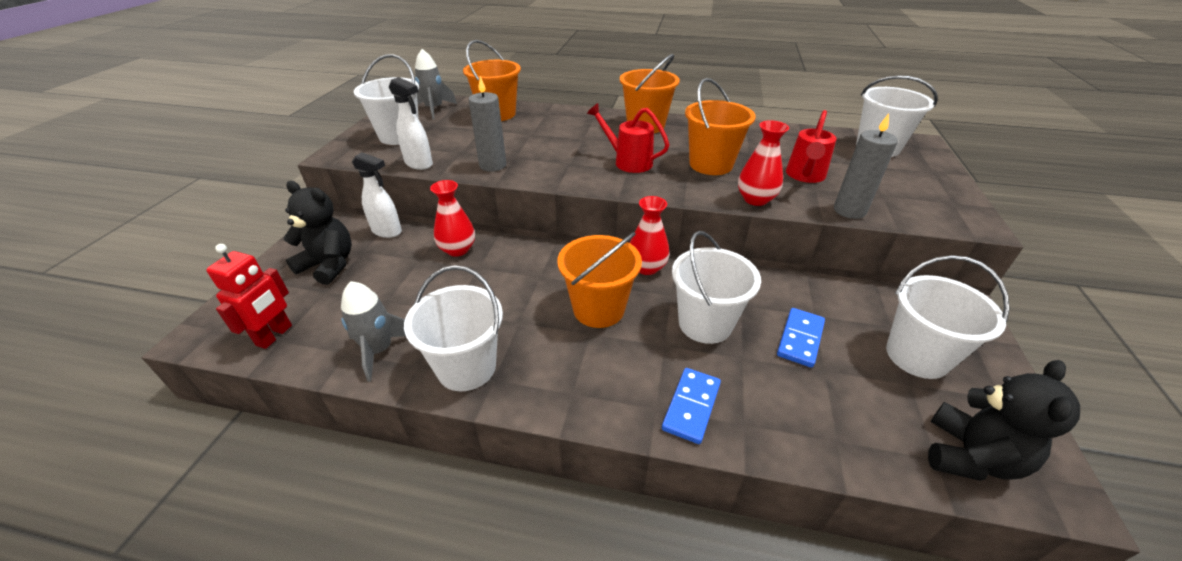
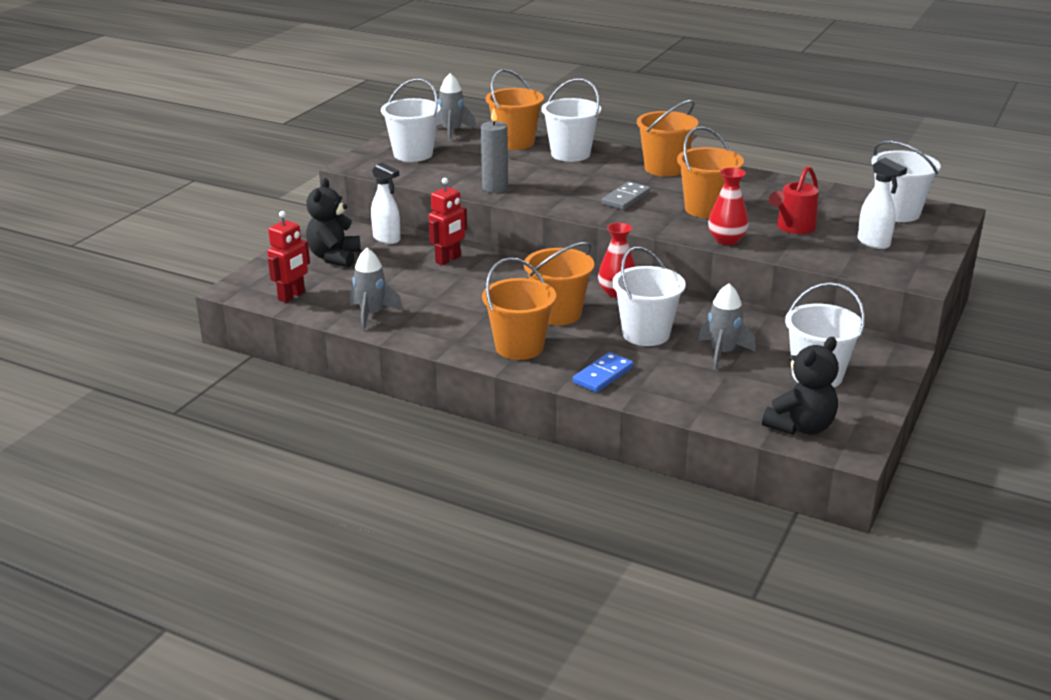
camera: 15 degrees right, 10 degrees down
(329, 265) = (334, 257): black teddy bear -> black teddy bear turned 120 degrees counterclockwise
(419, 164) = (427, 180): white spray bottle -> white spray bottle (874, 243)
(457, 249) = (448, 259): red vase -> red robot
(466, 367) = (437, 333): white bucket -> white bucket (570, 154)
(573, 374) = (519, 347): none -> orange bucket
(628, 161) = (626, 198): red watering can -> grey domino
(800, 339) = (722, 353): blue domino -> grey rocket
(849, 211) = (808, 257): grey candle -> none

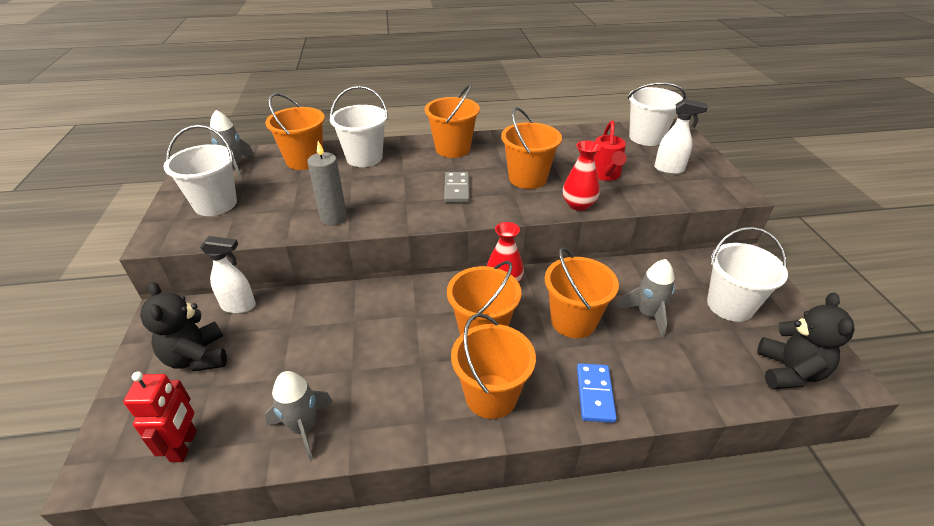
camera: 35 degrees left, 10 degrees up
(448, 259) = (323, 307): red robot -> none
(646, 334) = (573, 321): white bucket -> orange bucket

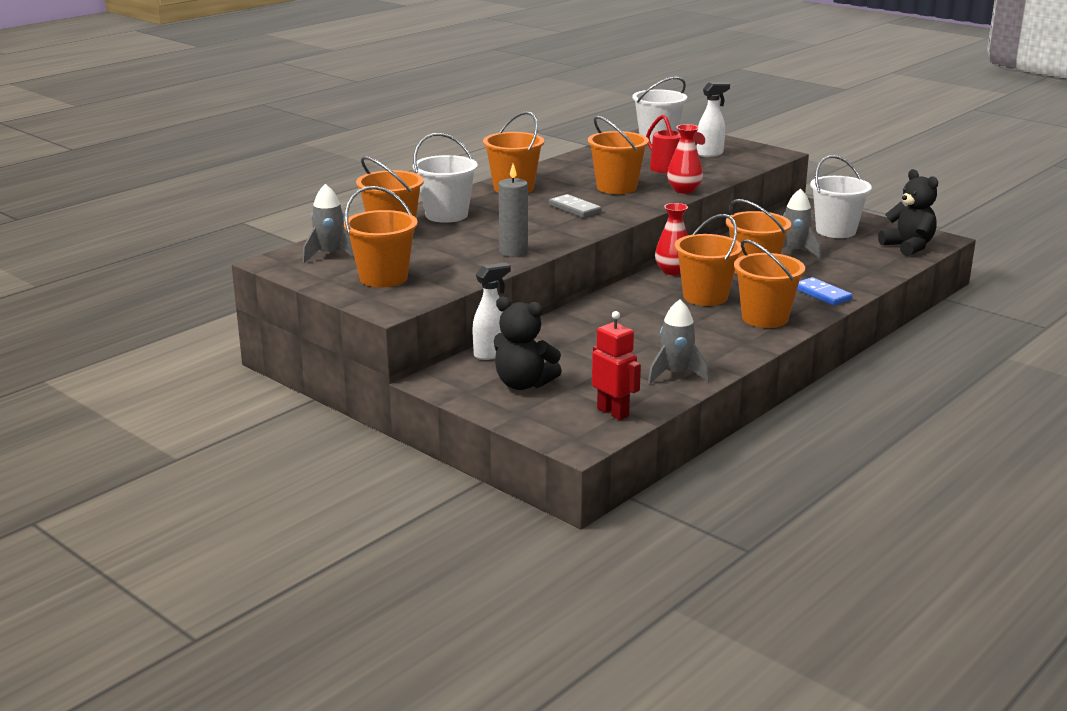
camera: 40 degrees left, 15 degrees down
(215, 204) = (383, 278): white bucket -> orange bucket

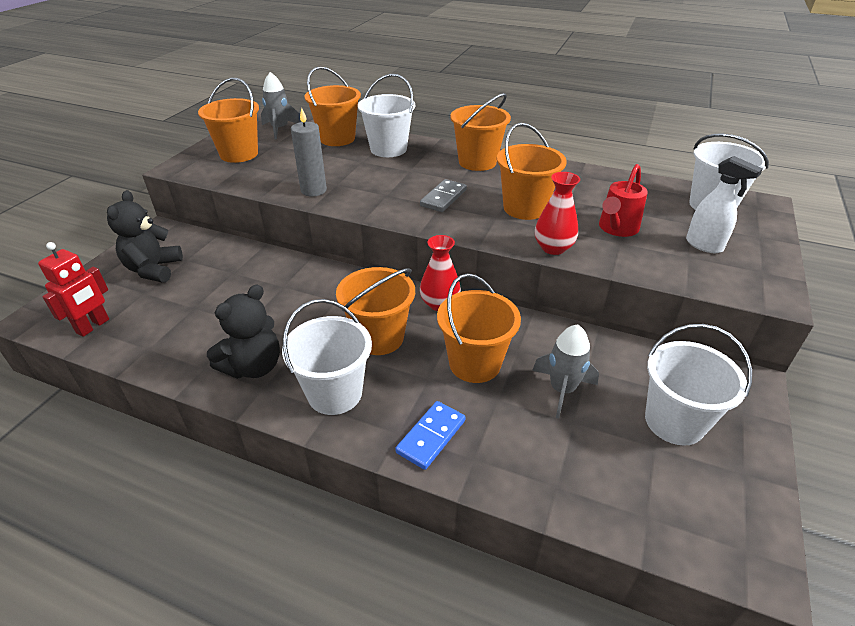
camera: 70 degrees right, 15 degrees up
(491, 353) = (212, 243): white spray bottle -> none
(675, 374) = (175, 350): grey rocket -> none
(765, 318) = (335, 393): orange bucket -> white bucket
(908, 247) = (681, 520): black teddy bear -> black teddy bear (253, 366)

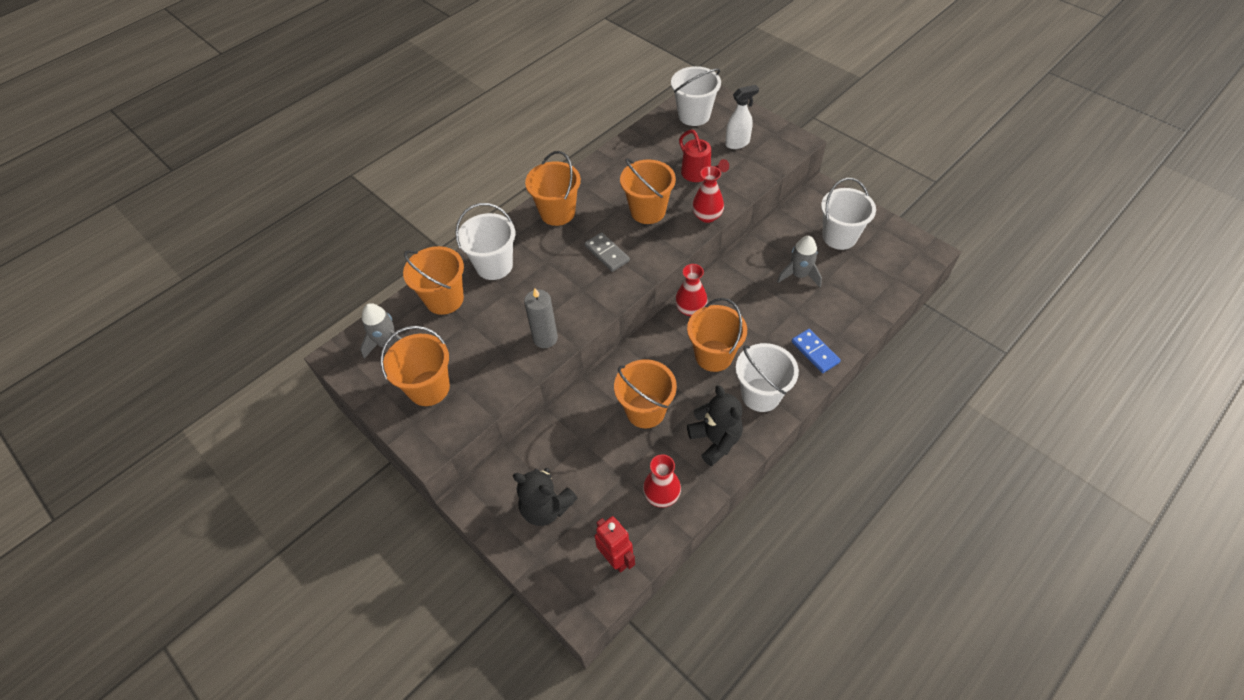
camera: 65 degrees left, 15 degrees up
(172, 340) = (661, 495): none -> red vase
(475, 363) = (760, 310): orange bucket -> orange bucket (645, 411)

